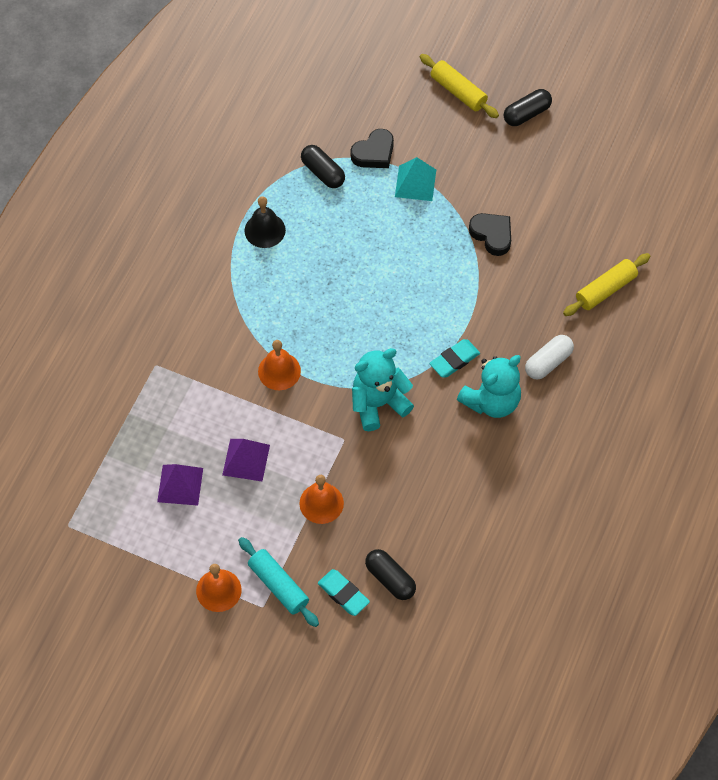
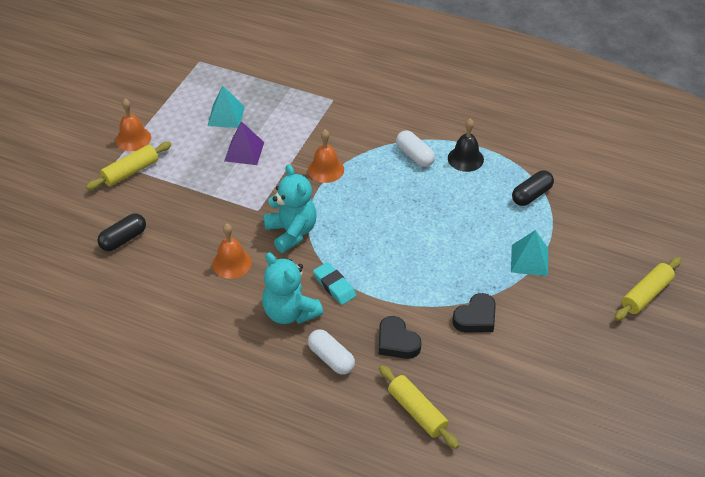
camera: 90 degrees right, 15 degrees down
(180, 484) = (226, 116): purple pyramid -> turquoise pyramid
(258, 280) = (414, 156): none -> white capsule
(278, 585) = (131, 172): turquoise rolling pin -> yellow rolling pin
(321, 503) = (199, 196): orange bell -> orange bell (231, 263)
(343, 594) = (116, 210): turquoise eraser -> none
(374, 153) = (559, 230): black heart -> black heart (397, 342)
(526, 114) = (630, 351): black capsule -> none

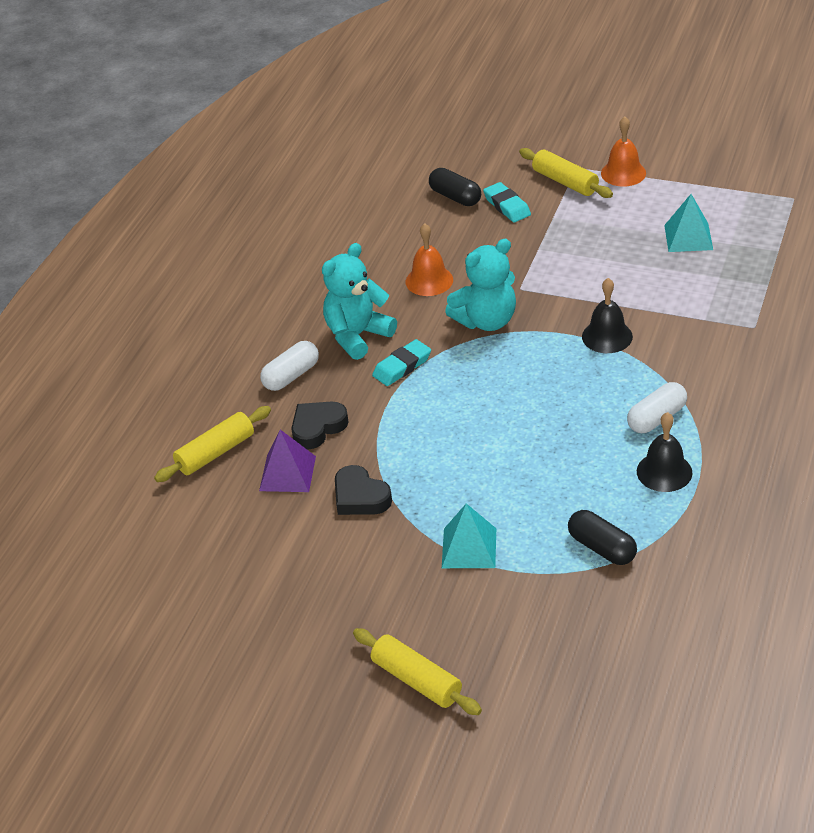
camera: 90 degrees right, 5 degrees down
(149, 208) = (507, 206): none -> turquoise eraser
(244, 151) = (623, 262): purple pyramid -> purple pyramid (287, 473)
(326, 169) = (607, 336): orange bell -> black bell

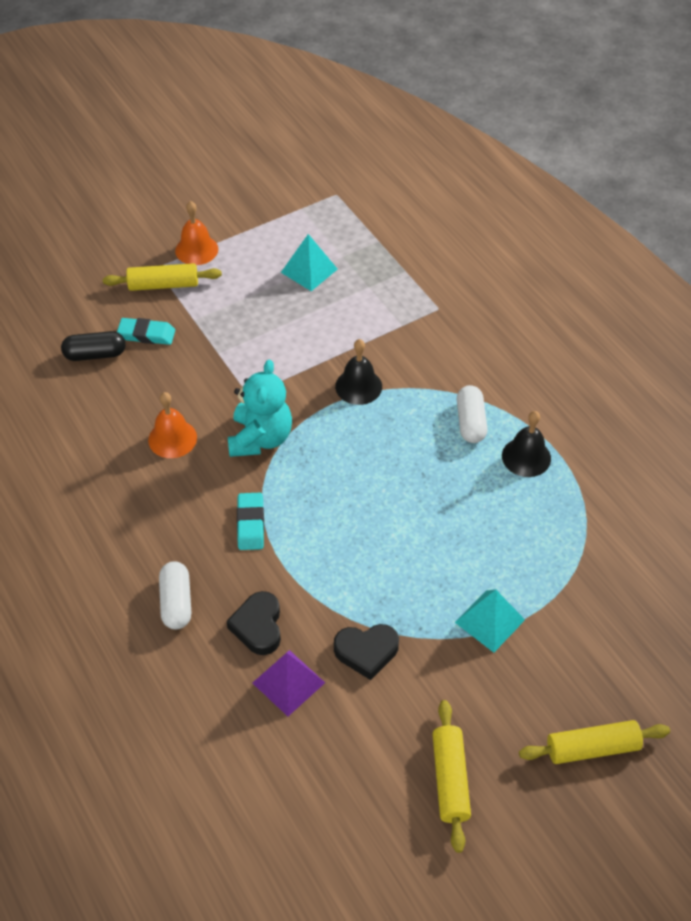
camera: 55 degrees left, 10 degrees up
(215, 452) = (208, 718): yellow rolling pin -> yellow rolling pin (450, 779)
(357, 336) = (181, 527): turquoise teddy bear -> none
(602, 548) = (564, 544): black capsule -> none

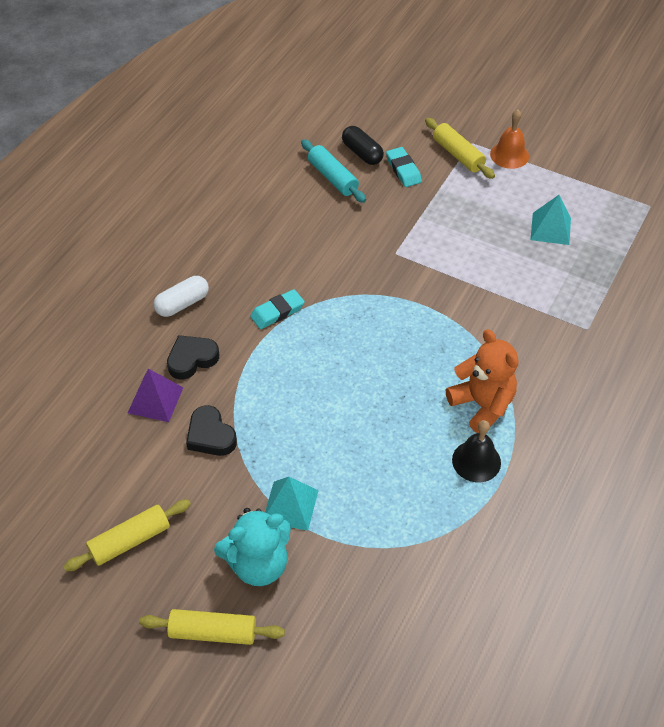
camera: 60 degrees right, 0 degrees up
(108, 394) = (333, 177): none -> turquoise rolling pin
(172, 438) = (320, 231): orange bell -> none
(260, 438) = (359, 280): turquoise teddy bear -> turquoise teddy bear (258, 564)
(358, 386) = (458, 314): black bell -> none
(470, 422) = (482, 405): white capsule -> orange teddy bear
(592, 748) = (213, 632): yellow rolling pin -> yellow rolling pin turned 45 degrees counterclockwise

